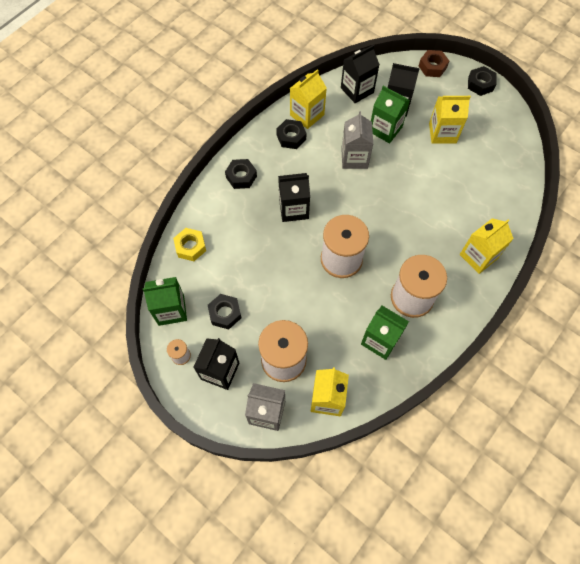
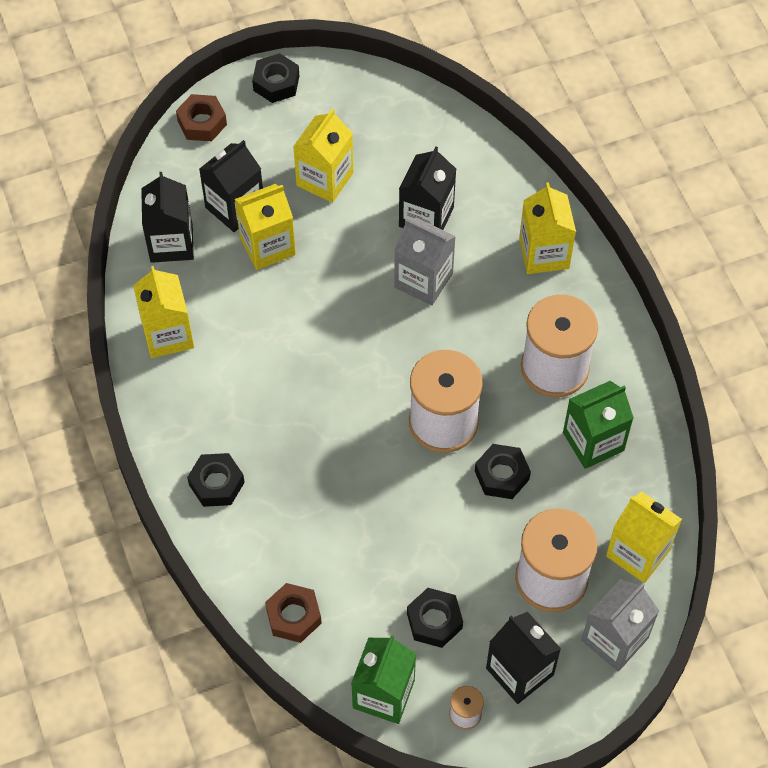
camera: 60 degrees left, 5 degrees down
(190, 247) = (293, 616): yellow nut -> brown nut
(291, 137) = (193, 378): black nut -> black nut (501, 475)
(293, 209) = (321, 440): black carton -> black carton (426, 217)
(354, 158) = (289, 313): grey carton -> grey carton (423, 280)
(385, 129) = (267, 246): green carton -> yellow carton

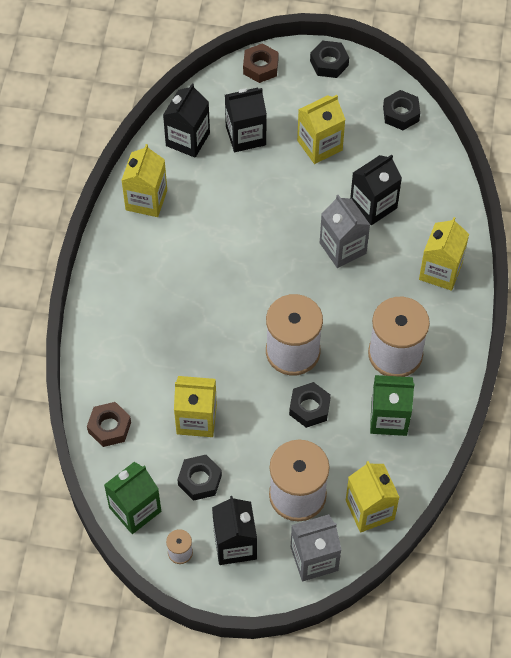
camera: 30 degrees right, 0 degrees up
(216, 484) = (115, 314): black nut -> black nut (401, 114)
(267, 246) = (251, 172): yellow carton -> yellow carton (196, 419)

